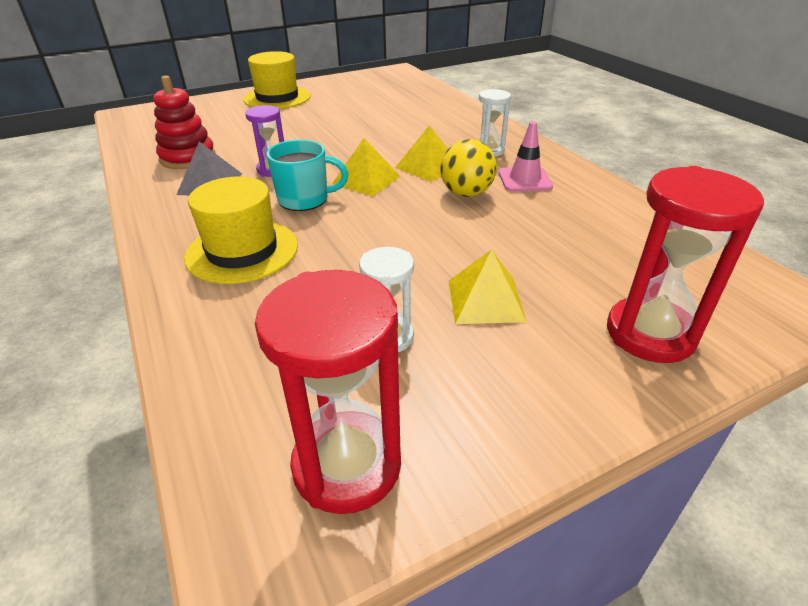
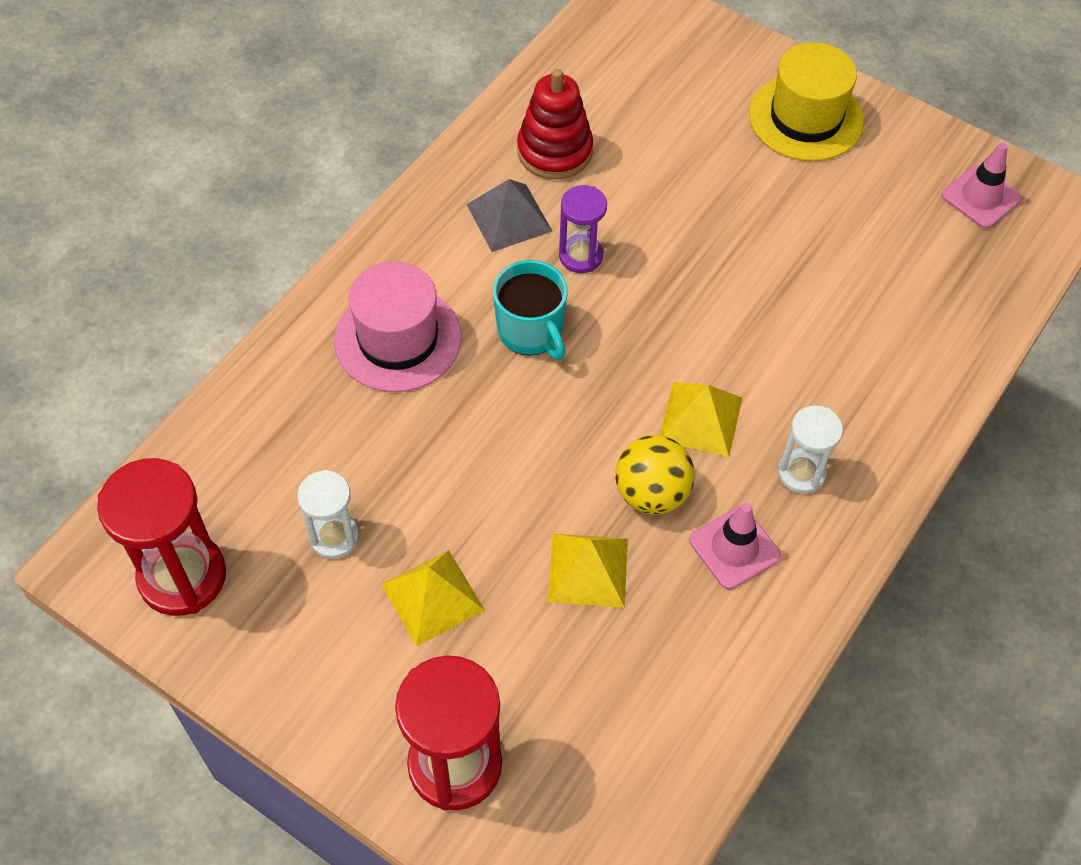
camera: 60 degrees right, 20 degrees up
(242, 251) = (398, 339): yellow hat -> pink hat
(366, 180) = (618, 368): yellow pyramid -> yellow pyramid (588, 570)
(374, 80) = (981, 197): none -> pink traffic cone

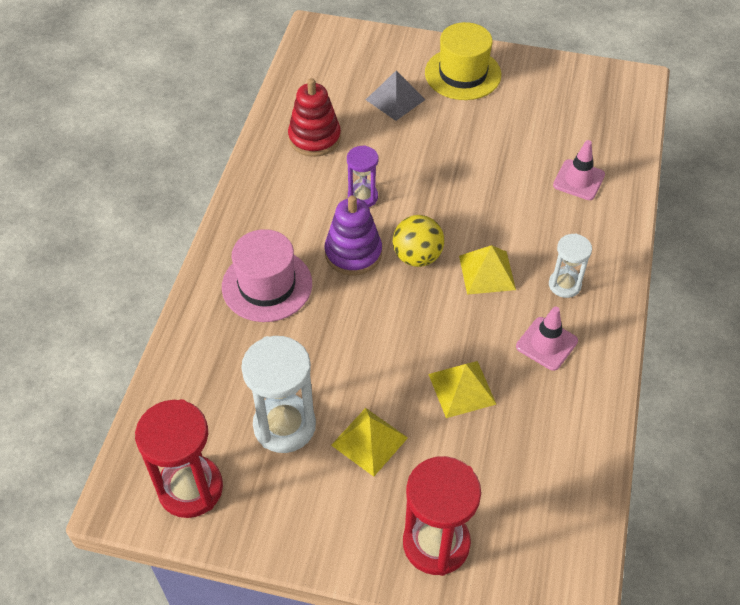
camera: 20 degrees left, 5 degrees down
(334, 537) = (284, 426): white hourglass -> white hourglass, size x1.73
(509, 217) = (304, 187): grey pyramid -> grey pyramid (395, 99)
(531, 332) = (353, 253): turquoise mug -> purple stacking toy
(651, 493) = (479, 328): yellow ball -> yellow ball (417, 256)
(981, 197) = (589, 90): pink traffic cone -> pink traffic cone (578, 180)

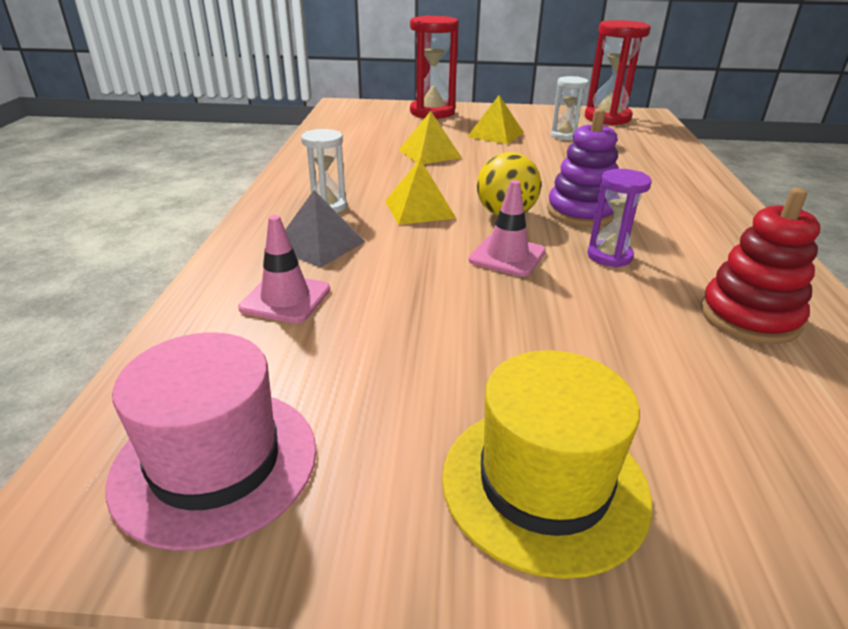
camera: 170 degrees right, 20 degrees down
(267, 285) = (653, 188): pink hat -> pink hat (215, 463)
(284, 426) = (564, 136): white hourglass -> white hourglass, size x0.58
(395, 99) = (664, 399): grey pyramid -> grey pyramid (319, 244)
(546, 344) = (352, 175): pink traffic cone -> pink traffic cone (507, 256)

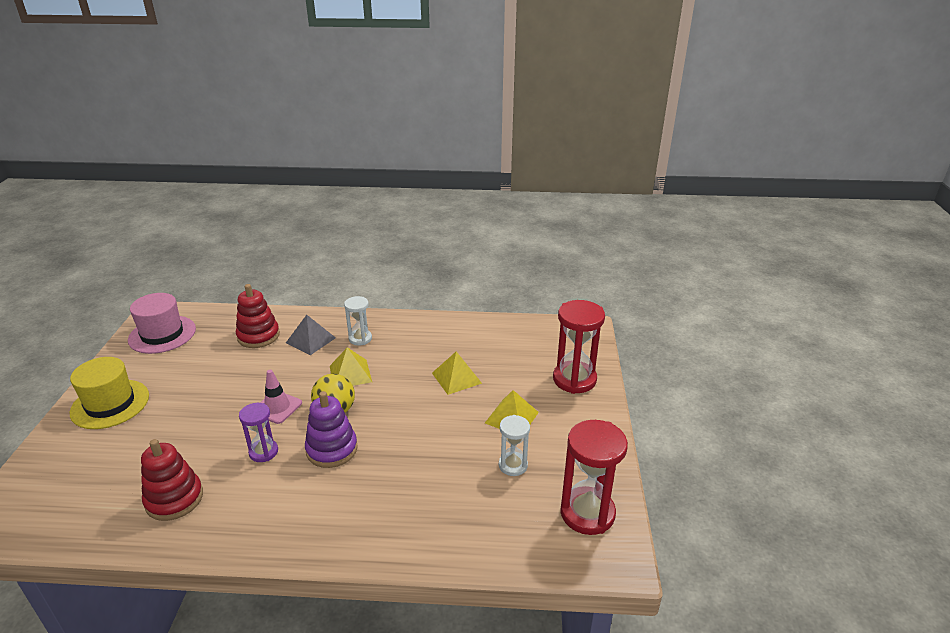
camera: 90 degrees right, 0 degrees up
(285, 299) = (258, 336): pink traffic cone -> red stacking toy

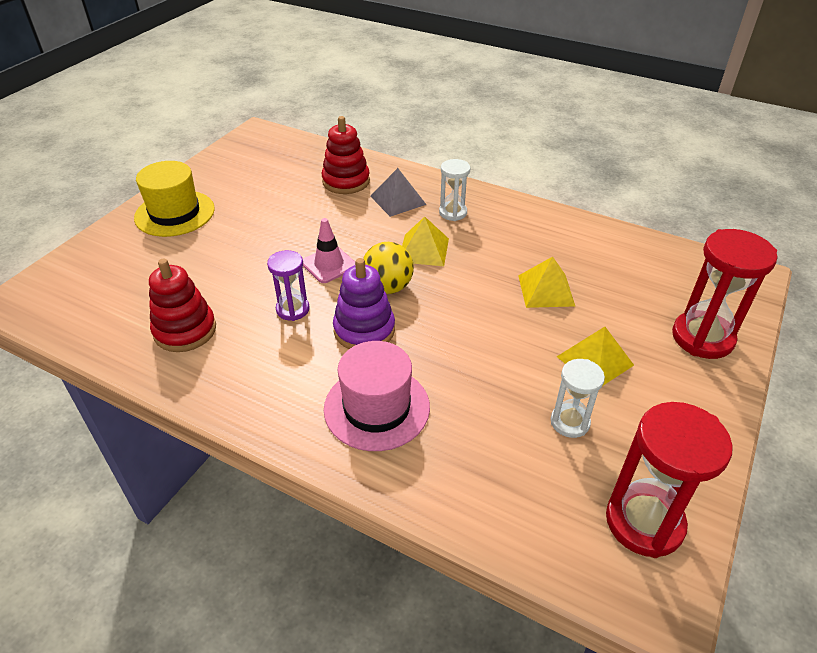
camera: 25 degrees right, 10 degrees up
(162, 334) = (254, 155): pink hat -> pink hat (377, 408)

